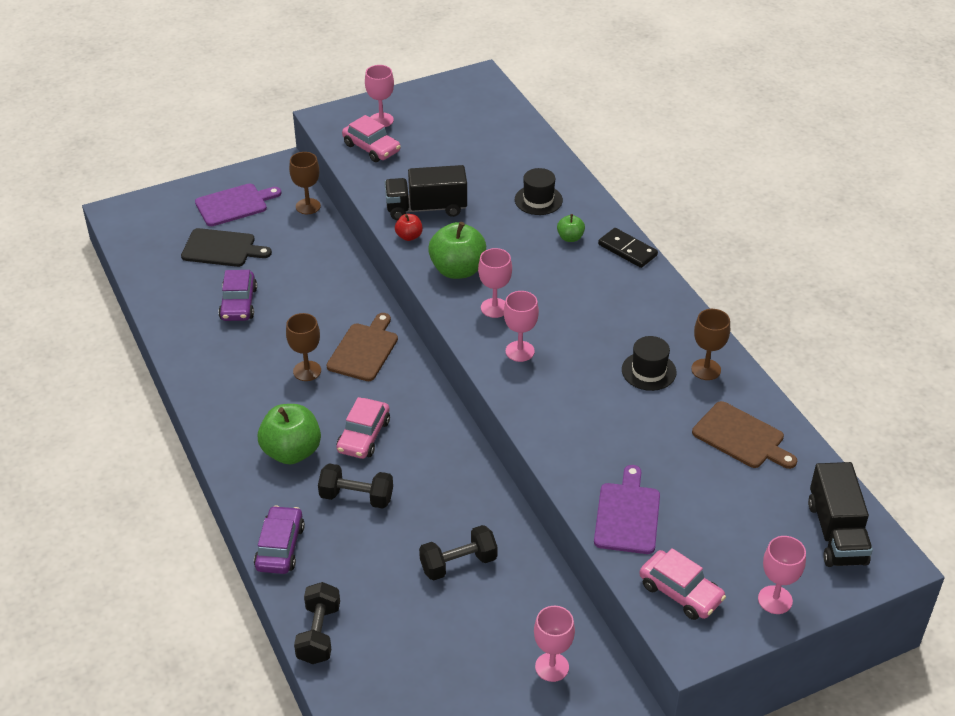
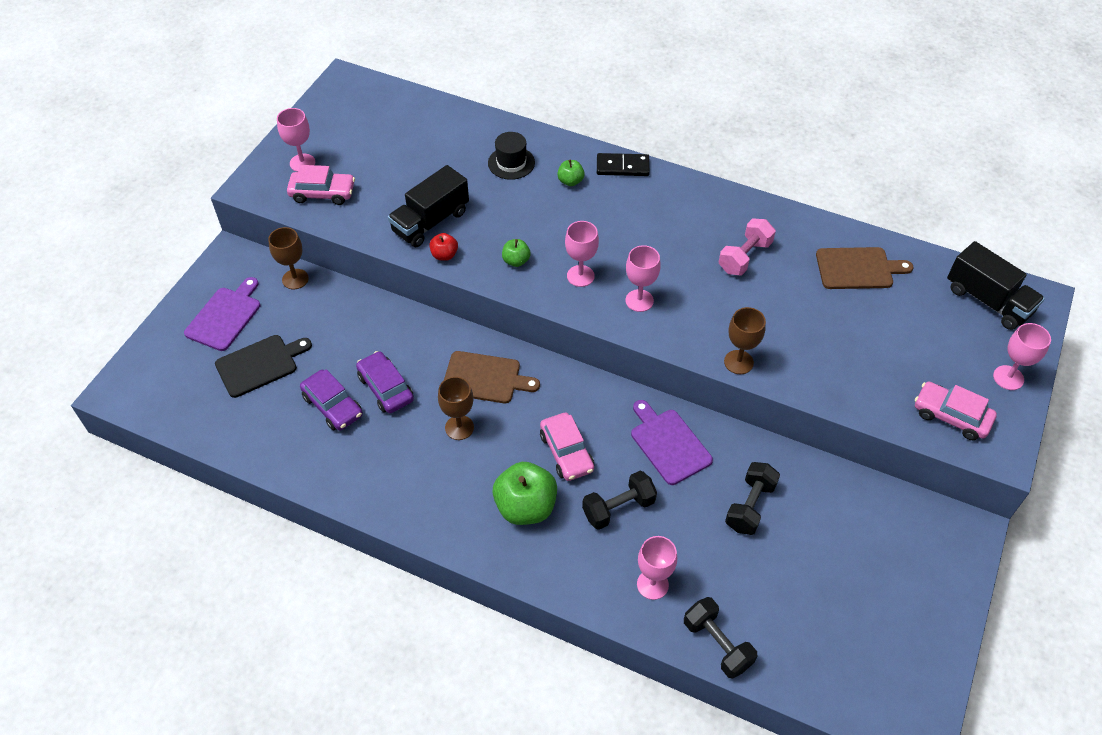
camera: 40 degrees left, 10 degrees up
(280, 547) = (608, 596): purple car -> purple car (385, 388)
(364, 350) = (485, 378): brown cutting board -> brown cutting board turned 120 degrees clockwise
(457, 270) = (516, 261): green apple -> green apple, size x0.50
(552, 667) = (896, 537): pink goblet -> pink goblet (652, 584)
(627, 515) = (855, 382): purple cutting board -> purple cutting board (668, 444)
(649, 371) = (744, 257): black hat -> pink dumbbell
(680, 592) = (951, 416): pink car -> pink car turned 150 degrees counterclockwise
(706, 369) = (779, 231): brown goblet -> brown goblet (738, 362)

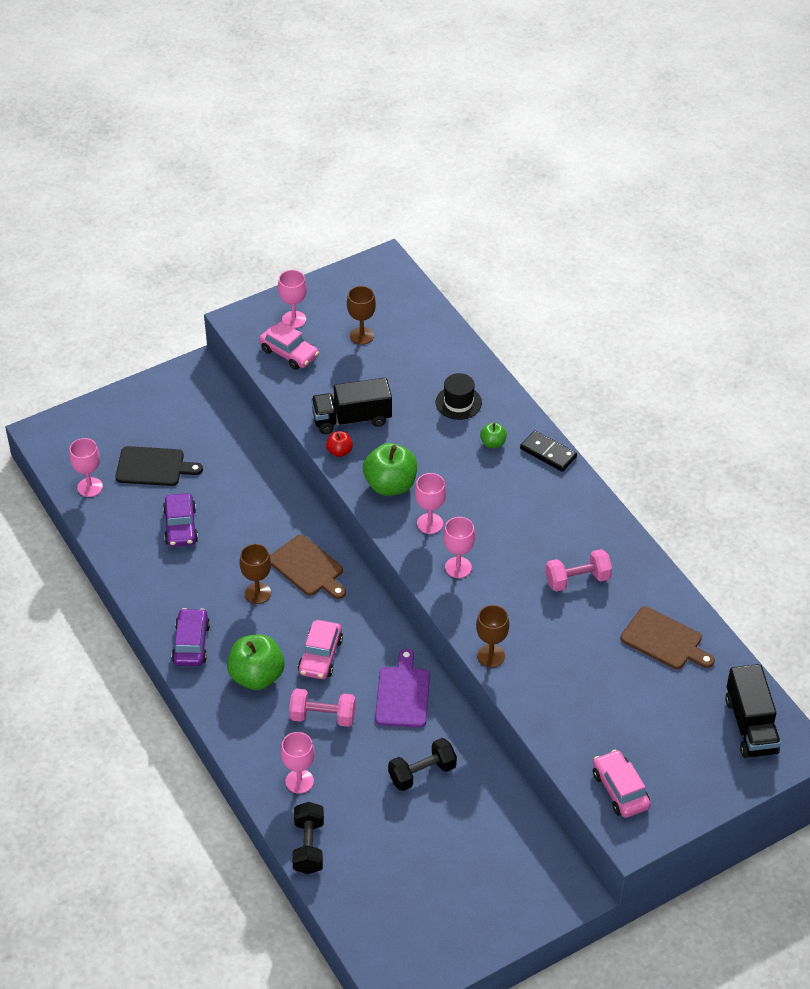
camera: 35 degrees right, 5 degrees down
(225, 316) = (157, 416): purple cutting board -> none
(295, 279) = (230, 414): brown goblet -> brown goblet (361, 336)
(385, 388) = (228, 534): purple car -> purple car (191, 643)
(516, 261) = (390, 485): green apple -> green apple, size x2.01
(618, 508) = (323, 716): black dumbbell -> pink dumbbell
(1008, 378) = (700, 791): pink goblet -> pink goblet (90, 487)

